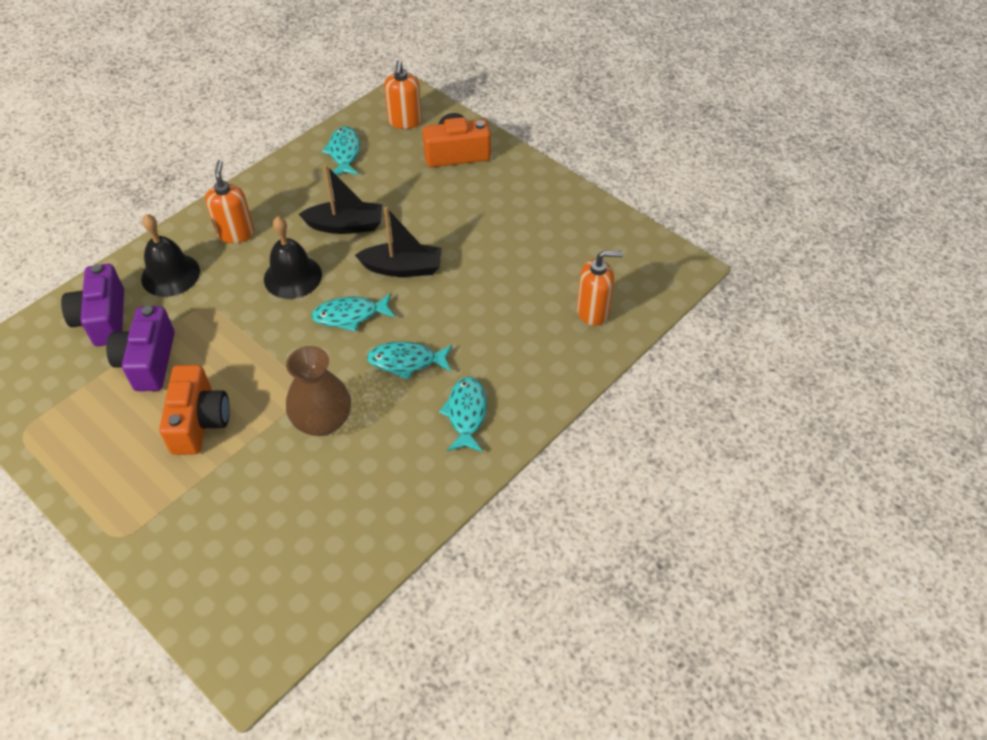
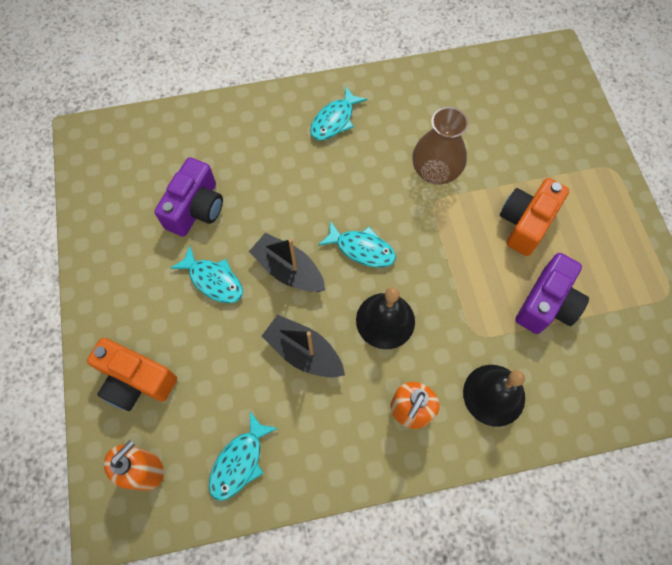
camera: 145 degrees left, 15 degrees up
(103, 319) = (573, 377): purple camera -> purple camera (196, 208)
(406, 361) = (346, 182): turquoise fish -> turquoise fish (213, 280)
(593, 311) = (183, 141): orange soap dispenser -> none

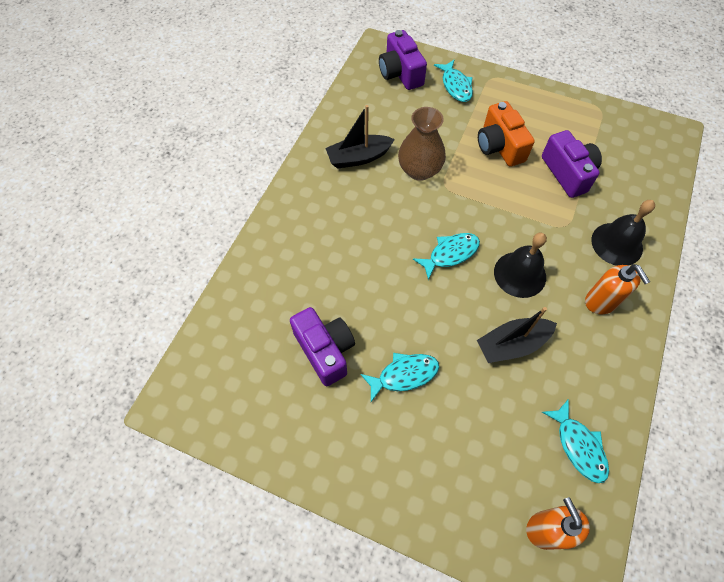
camera: 55 degrees left, 5 degrees down
(136, 380) = (458, 492): orange camera -> none
(288, 270) = (433, 314): black boat -> black boat (358, 157)
(334, 120) = (323, 204): turquoise fish -> turquoise fish (455, 86)
(539, 88) = (400, 73): none -> purple camera

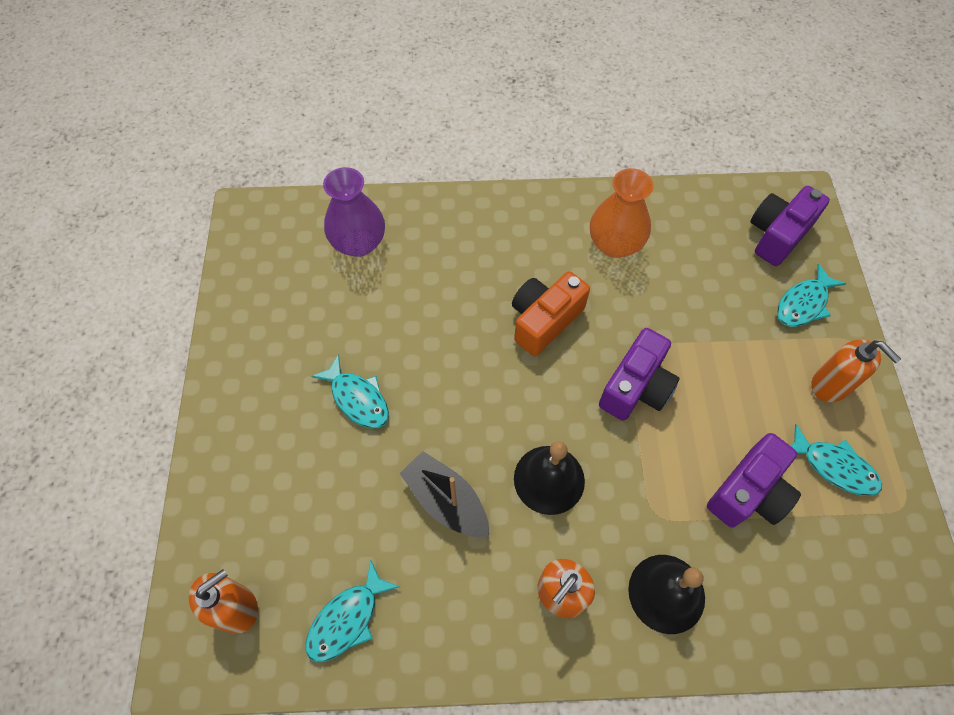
camera: 65 degrees right, 0 degrees up
(259, 322) = (359, 243): none -> purple vase
(325, 350) = (353, 313): purple camera -> purple camera (636, 387)
(358, 157) = (615, 244): black boat -> orange vase
(419, 170) = (637, 313): brown vase -> none
(450, 254) = (535, 390): turquoise fish -> turquoise fish (834, 467)
(499, 146) = (737, 390): orange camera -> orange camera (544, 320)
(515, 102) = (830, 385): none -> orange soap dispenser

